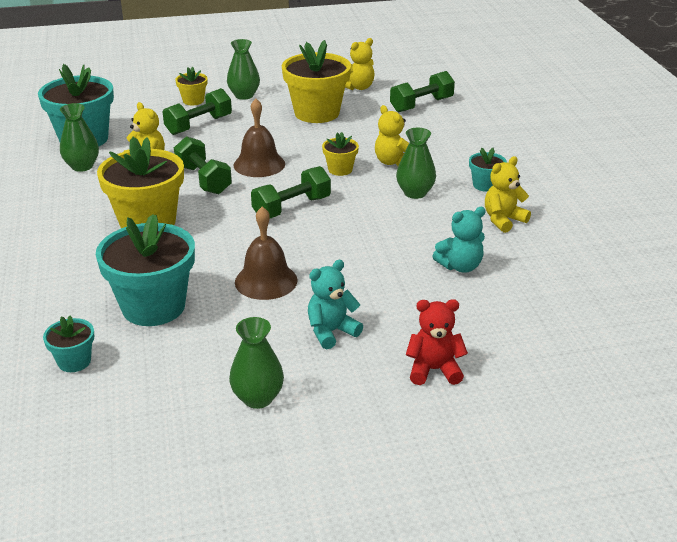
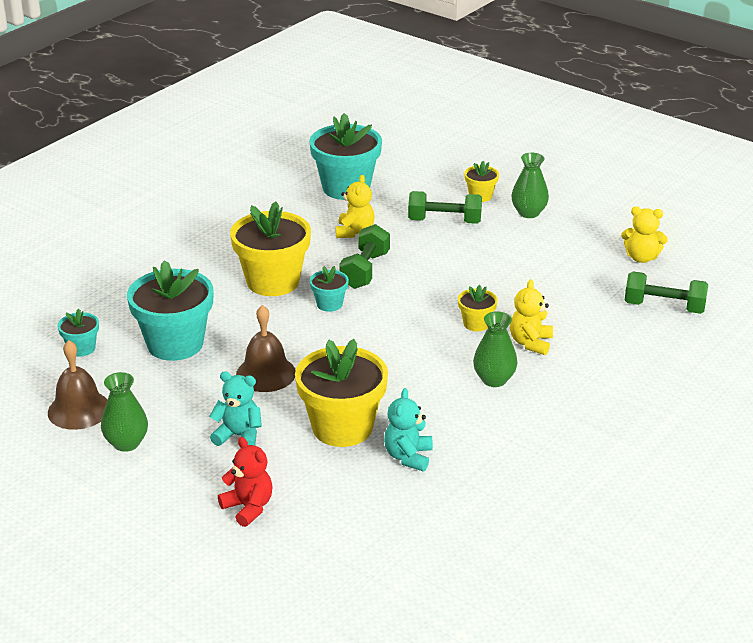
camera: 50 degrees right, 0 degrees up
(82, 166) = (308, 210): green vase -> none
(259, 164) = (426, 282): brown bell -> brown bell (79, 410)
(292, 208) = (382, 332): green dumbbell -> none
(317, 113) = (556, 262): yellow flower pot -> yellow flower pot (342, 427)
(460, 266) = (408, 457): turquoise teddy bear -> turquoise teddy bear turned 75 degrees clockwise
(485, 185) = (564, 411): turquoise flower pot -> turquoise flower pot (329, 304)
(503, 220) = (516, 447): yellow teddy bear -> none

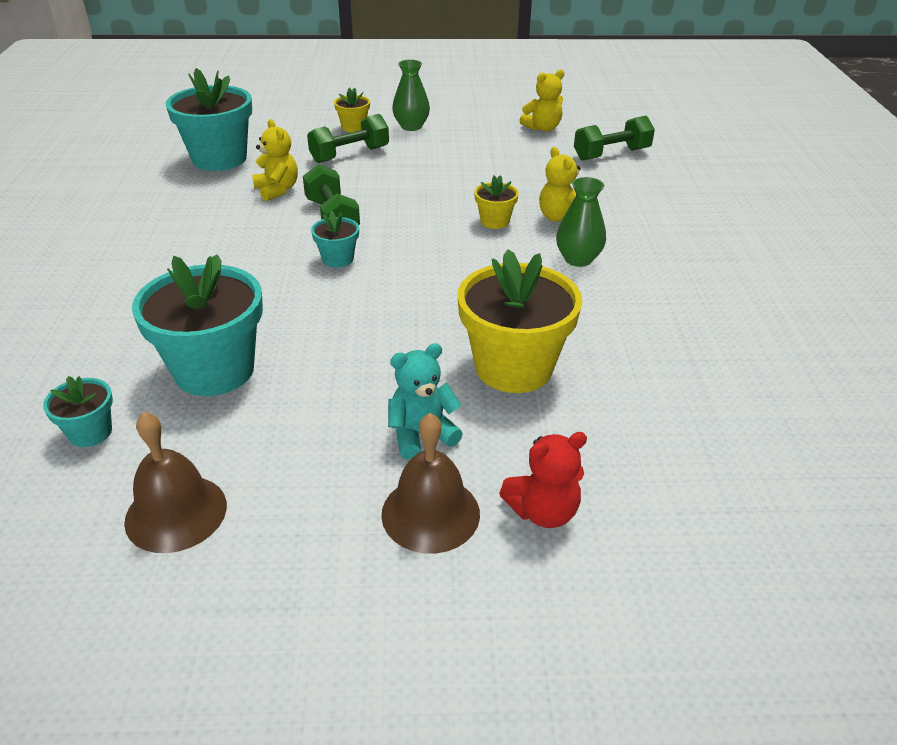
camera: 40 degrees left, 5 degrees up
(126, 443) = (295, 520): green vase -> none
(248, 507) = (543, 511): red teddy bear -> red teddy bear turned 150 degrees clockwise
(266, 373) = (361, 353): brown bell -> brown bell (430, 513)
(273, 281) = (250, 262): yellow flower pot -> none
(408, 457) = (613, 363): turquoise teddy bear -> none

